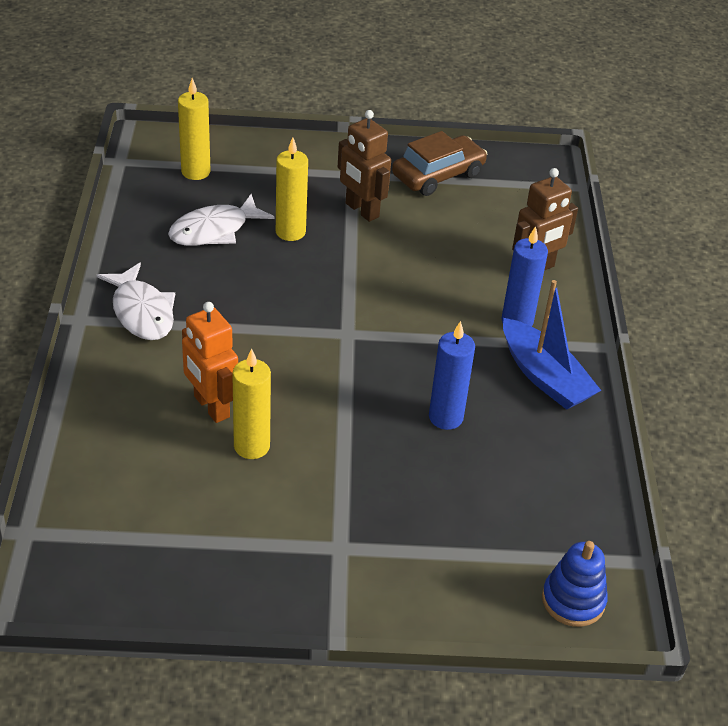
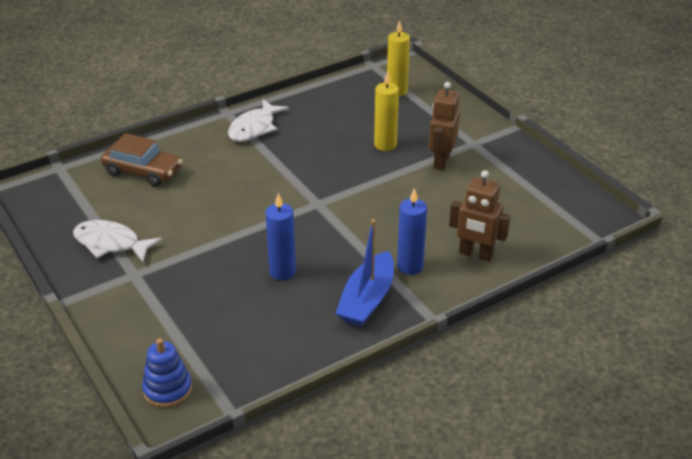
camera: 60 degrees right, 5 degrees down
(211, 407) = (202, 183): orange robot -> none
(214, 230) = (352, 120): white fish -> white fish (111, 244)
(252, 446) = (185, 209): yellow candle -> none
(438, 175) = (521, 175): brown car -> brown car (143, 171)

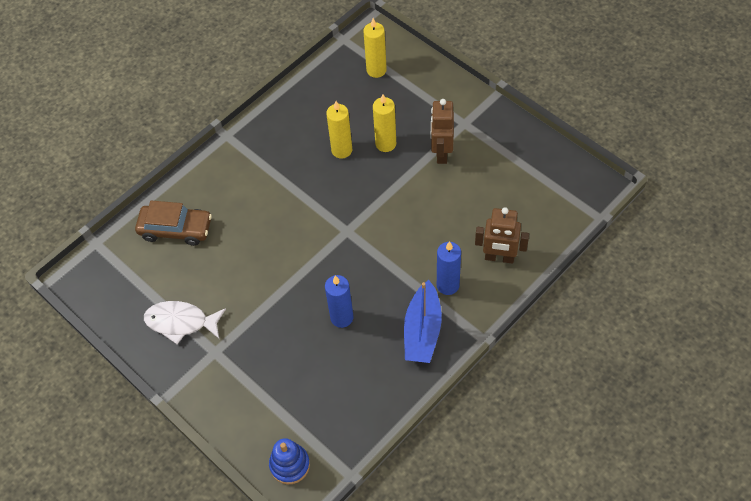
camera: 10 degrees left, 20 degrees up
(254, 128) = (259, 149): white fish -> none
(338, 142) = (342, 150): none -> yellow candle

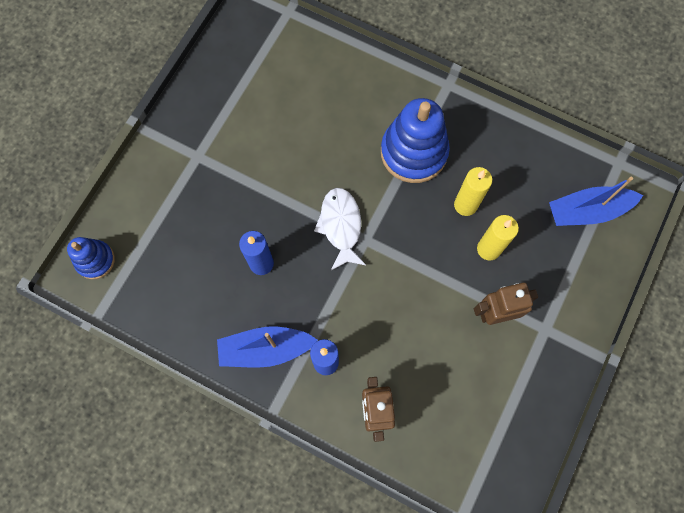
camera: 70 degrees right, 15 degrees up
(176, 229) = (322, 75): brown car -> none
(181, 322) = (221, 115): white fish -> white fish (341, 226)
(280, 176) = (413, 152): none -> blue stacking toy
(376, 70) = (587, 211): yellow candle -> blue boat

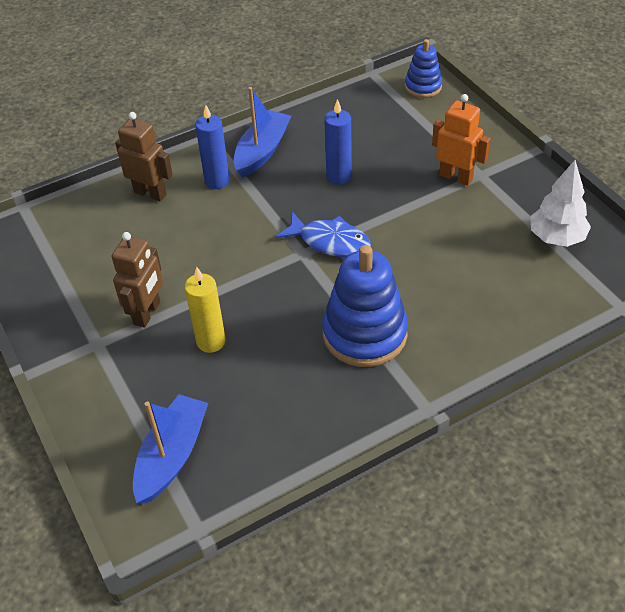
camera: 125 degrees right, 25 degrees down
(211, 172) = (456, 177): none -> orange robot
(242, 74) = (556, 238): none -> white tree
(341, 226) = (330, 241): white fish -> blue fish
(465, 205) = (272, 347): yellow candle -> none

